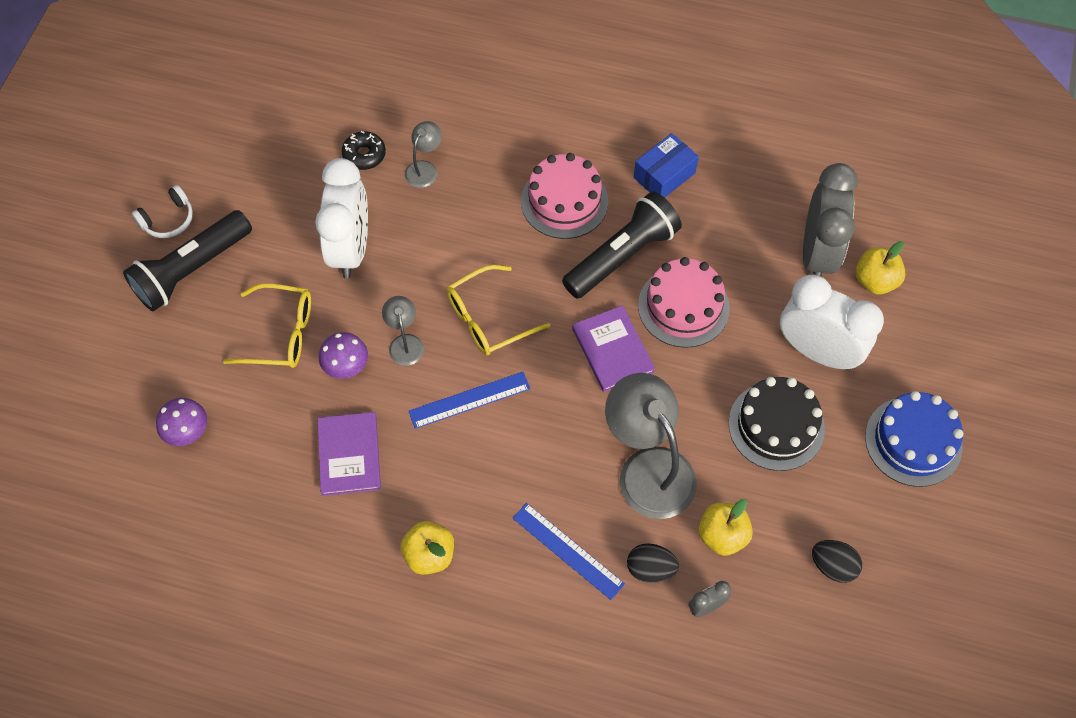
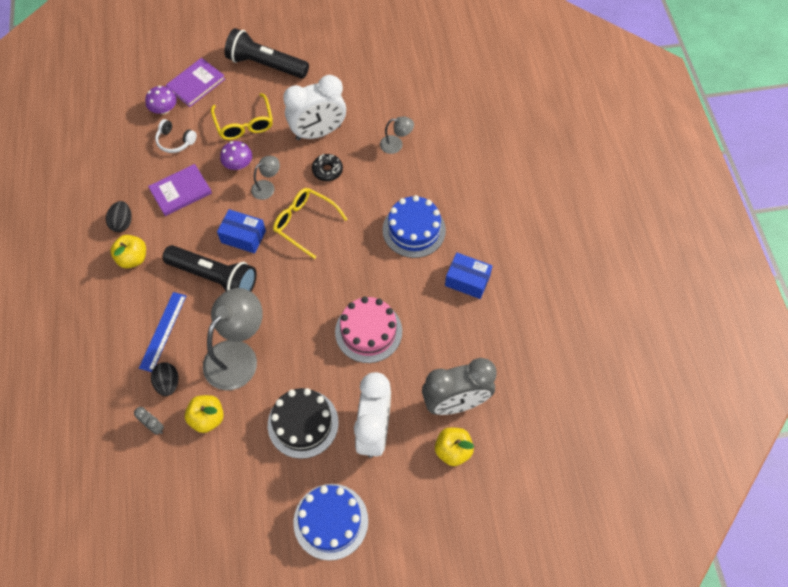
camera: 65 degrees right, 0 degrees up
(168, 220) = (293, 39): white headphones -> white headphones (175, 141)
(364, 155) = (389, 110): black donut -> black donut (327, 170)
(469, 400) = (243, 236): blue ruler -> blue box
(564, 201) = (414, 230): pink cake -> blue cake
(612, 350) = (315, 302): purple book -> purple book (196, 84)
(622, 256) = (389, 280): black flashlight -> black flashlight (214, 277)
(833, 566) = (211, 497): black egg -> black egg (122, 223)

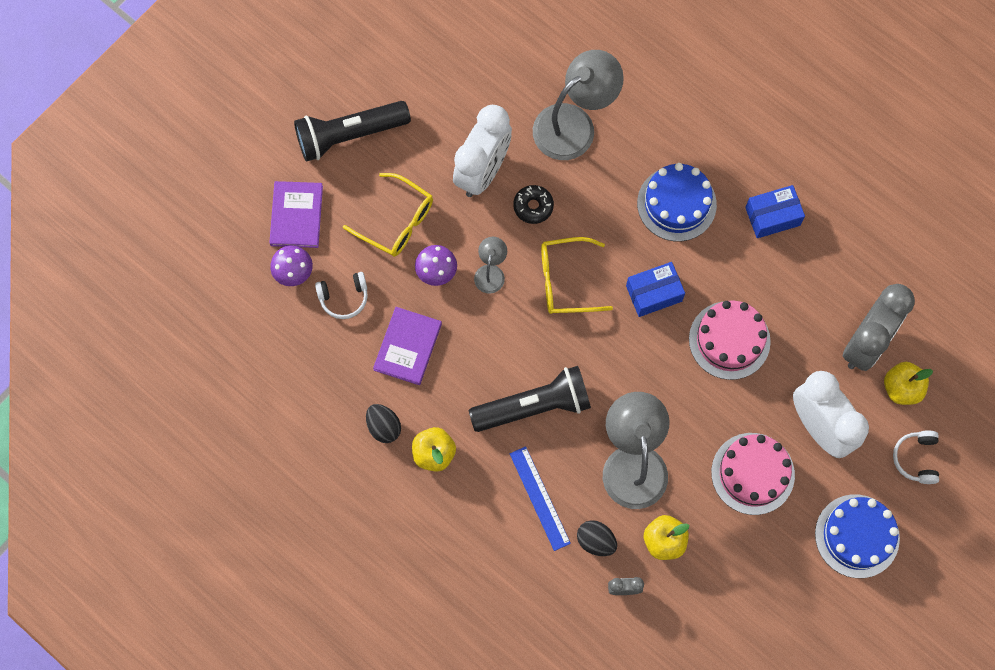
camera: 40 degrees left, 10 degrees up
(243, 236) = (520, 343): blue box -> blue box (654, 293)
(303, 423) = (752, 473): black cake -> pink cake
(396, 144) = (574, 124): grey lamp -> grey lamp, size x2.08
(419, 504) = (916, 458): none -> white headphones

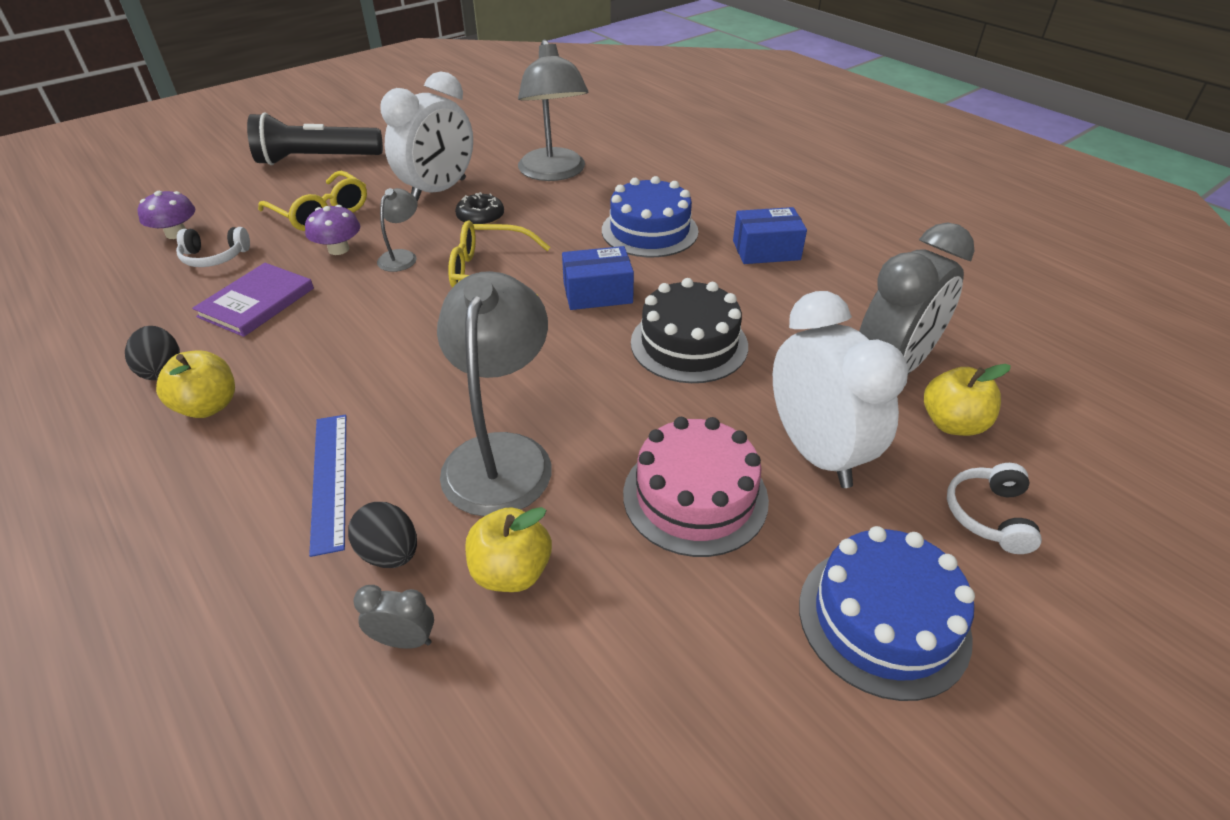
camera: 10 degrees right, 30 degrees down
(296, 215) = (217, 199): purple book -> none
(534, 406) = (384, 375): black flashlight -> none
(574, 124) = (554, 173): grey lamp -> grey lamp turned 105 degrees clockwise
(729, 340) = (689, 344): pink cake -> black cake

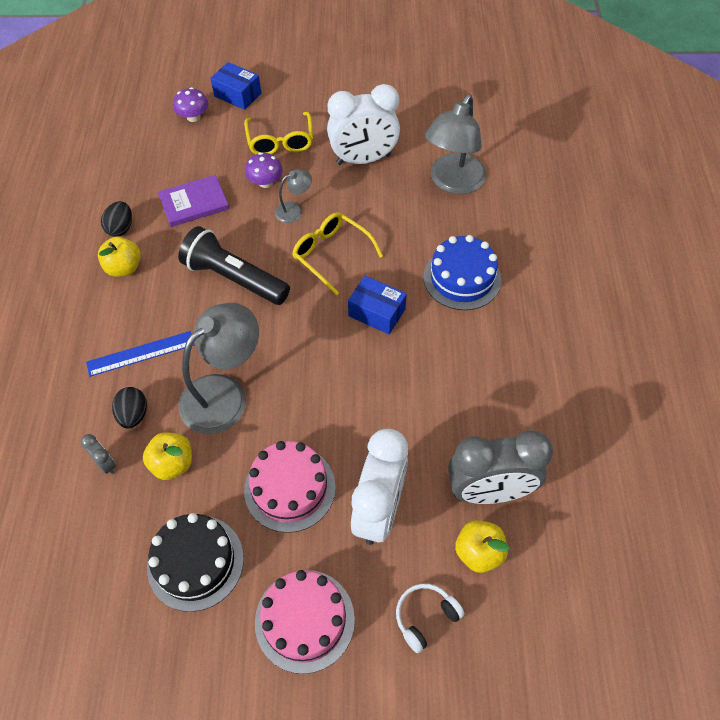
camera: 40 degrees right, 15 degrees up
(215, 257) = (199, 150): white headphones -> none
(316, 160) = (315, 85): black flashlight -> black flashlight (234, 278)
(329, 480) = (141, 353): blue ruler -> blue ruler turned 45 degrees clockwise
(480, 217) = (367, 201): black donut -> none
(689, 344) = (389, 388): black cake -> black cake (195, 562)
(766, 250) = (521, 345): blue box -> blue box (237, 95)
(883, 619) = (304, 620): blue cake -> pink cake

